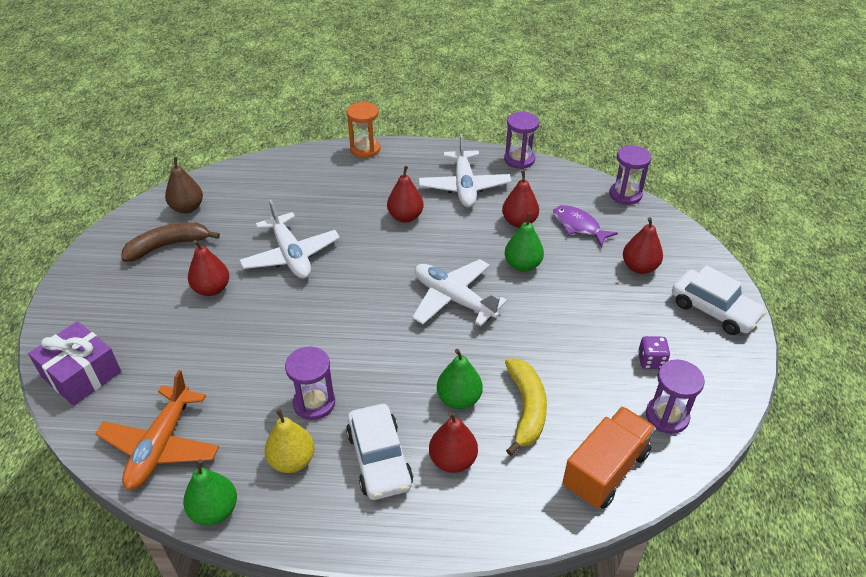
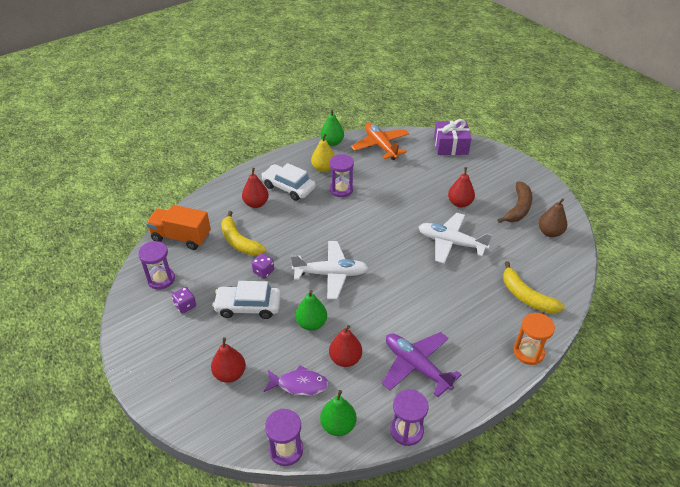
camera: 140 degrees right, 0 degrees up
(303, 178) = (526, 296): none -> yellow banana
(405, 217) = (423, 311): red pear -> none
(459, 399) = (277, 227): green pear -> green pear (338, 425)
(464, 186) = (416, 366): white plane -> purple plane
(527, 347) = (263, 271): none -> purple dice
(605, 470) = (181, 237): orange truck -> orange truck turned 105 degrees clockwise
(714, 310) = (158, 369): white car -> white car (248, 306)

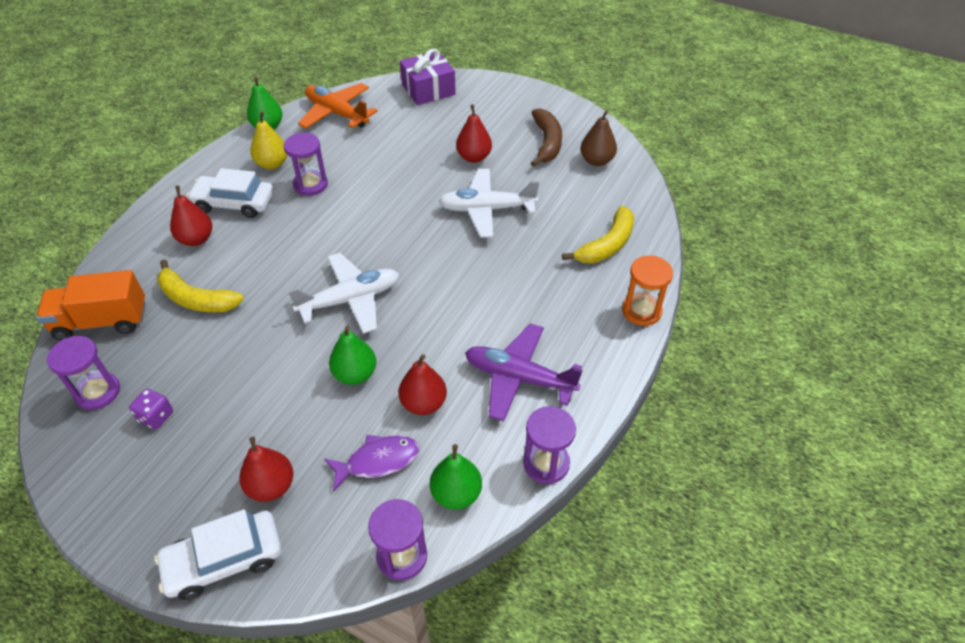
camera: 25 degrees left, 5 degrees up
(248, 306) = (253, 384): white car -> white car (224, 560)
(263, 271) = (253, 328): purple dice -> none
(526, 296) = (606, 245): yellow banana -> yellow banana turned 75 degrees counterclockwise

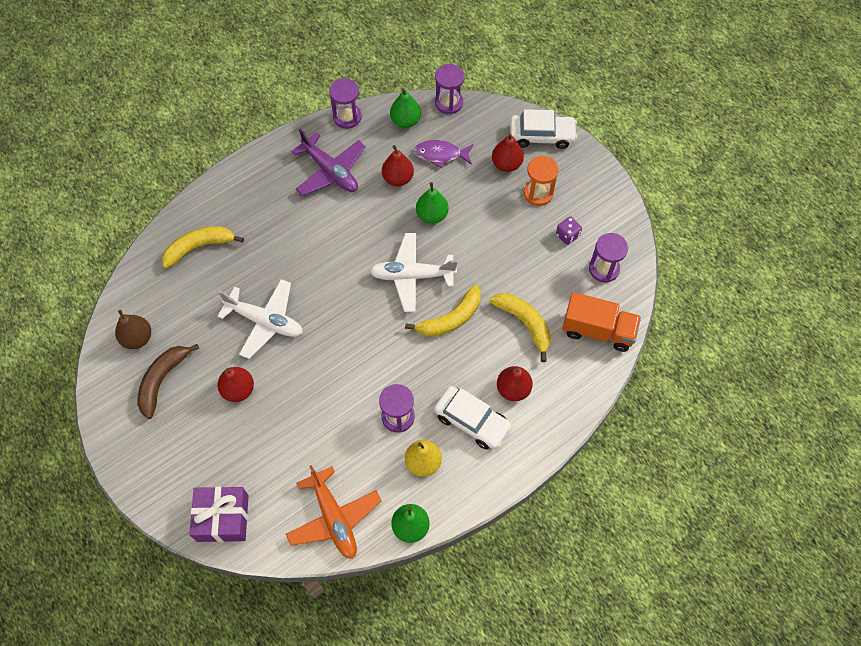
camera: 155 degrees left, 15 degrees up
(287, 275) = (450, 319): none -> yellow banana
(641, 311) = (219, 185): orange hourglass -> orange hourglass (538, 193)

